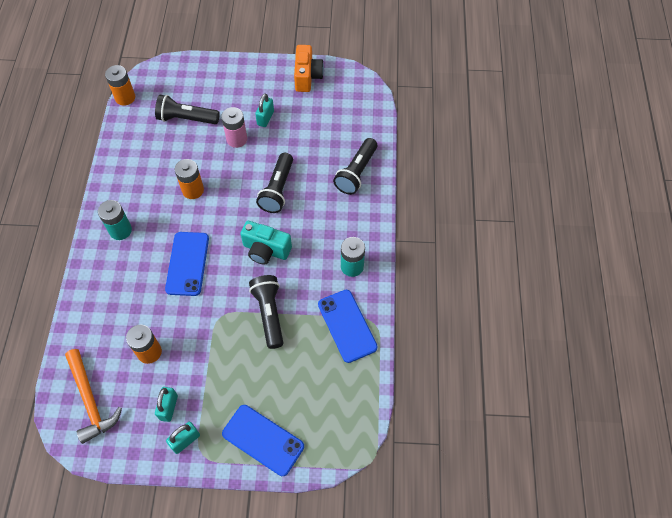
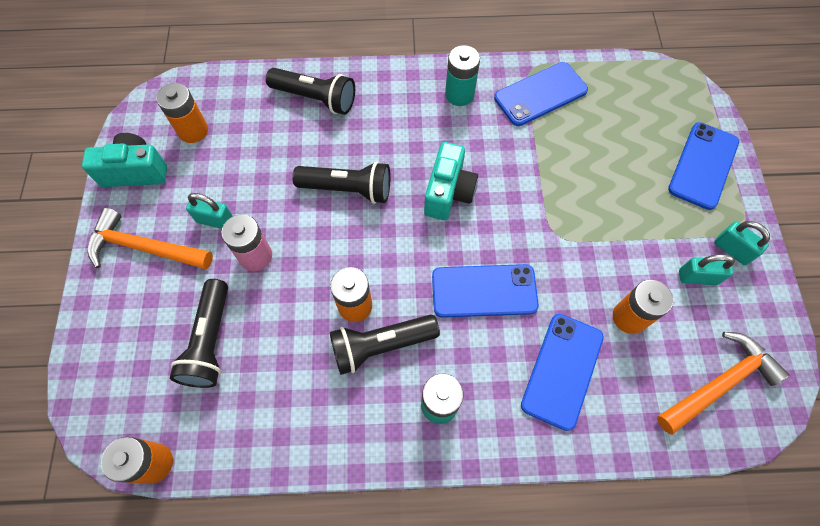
camera: 95 degrees left, 5 degrees up
(124, 302) = (562, 370): none -> blue phone
(252, 85) = (145, 248): none -> orange hammer
(269, 313) = (541, 177): black flashlight -> black flashlight (380, 345)
(307, 77) = (135, 171): orange camera -> turquoise camera
(335, 104) = (193, 130): none -> orange battery

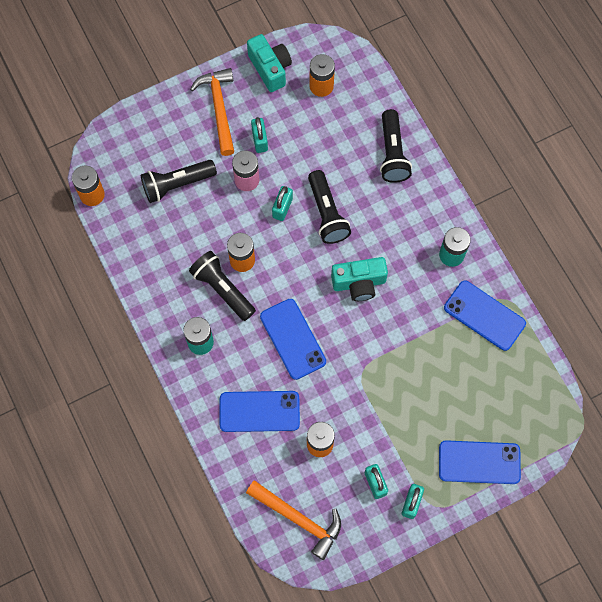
camera: 65 degrees right, 5 degrees up
(314, 232) = (282, 208): none -> turquoise padlock

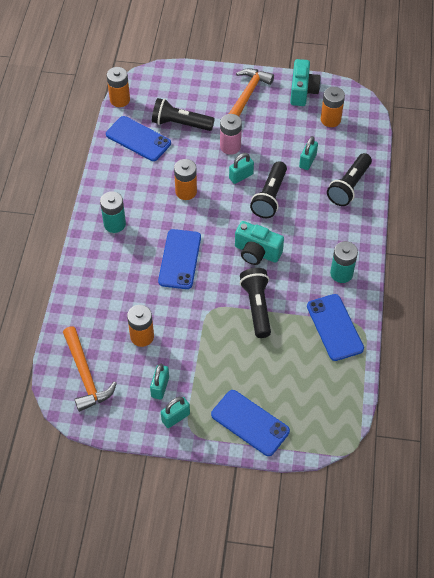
camera: 35 degrees right, 15 degrees down
(222, 289) = (157, 201): black flashlight -> black flashlight (257, 306)
(259, 411) = (117, 290): blue phone -> blue phone (138, 139)
(260, 140) = (259, 128): turquoise padlock -> turquoise padlock (307, 161)

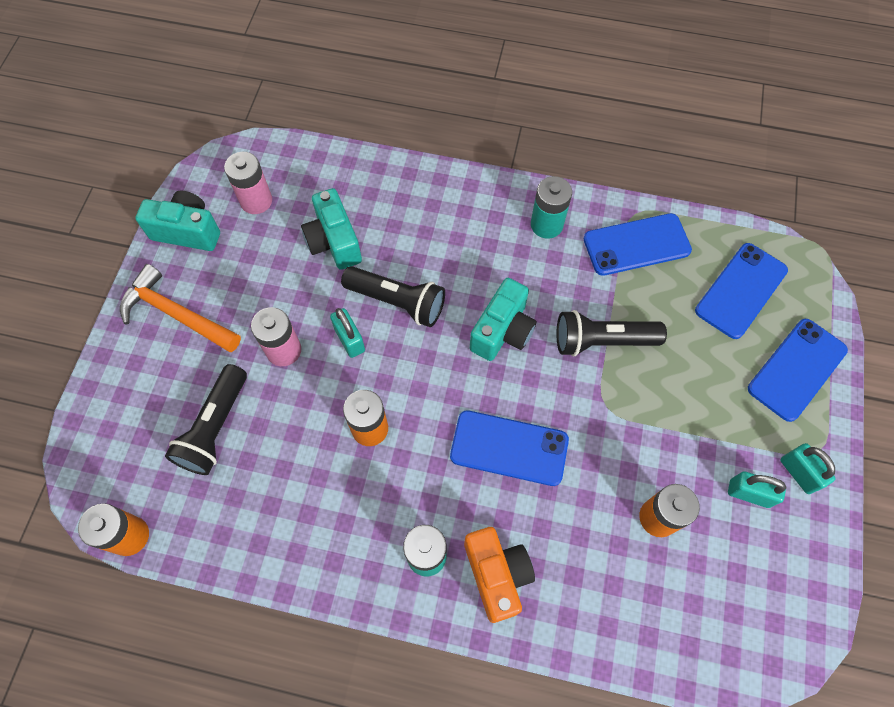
camera: 85 degrees left, 10 degrees up
(85, 375) = (735, 616): orange hammer -> none
(105, 257) = (497, 575): none -> orange camera
(138, 139) = (236, 505): blue phone -> blue phone (741, 290)
(307, 161) = (334, 242): turquoise padlock -> turquoise camera
(330, 119) = (256, 201): orange battery -> pink battery
(349, 186) = (391, 194): black flashlight -> none

